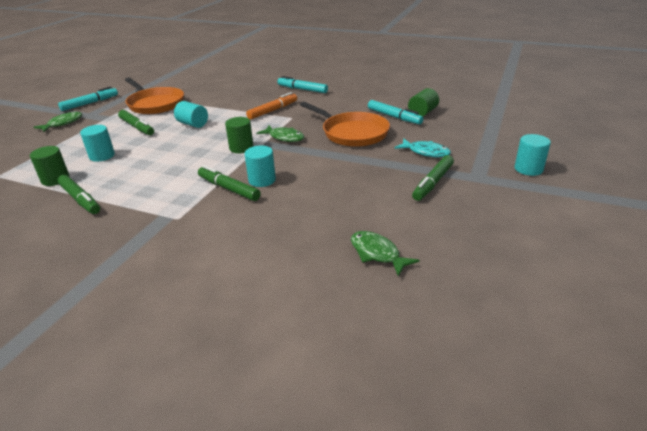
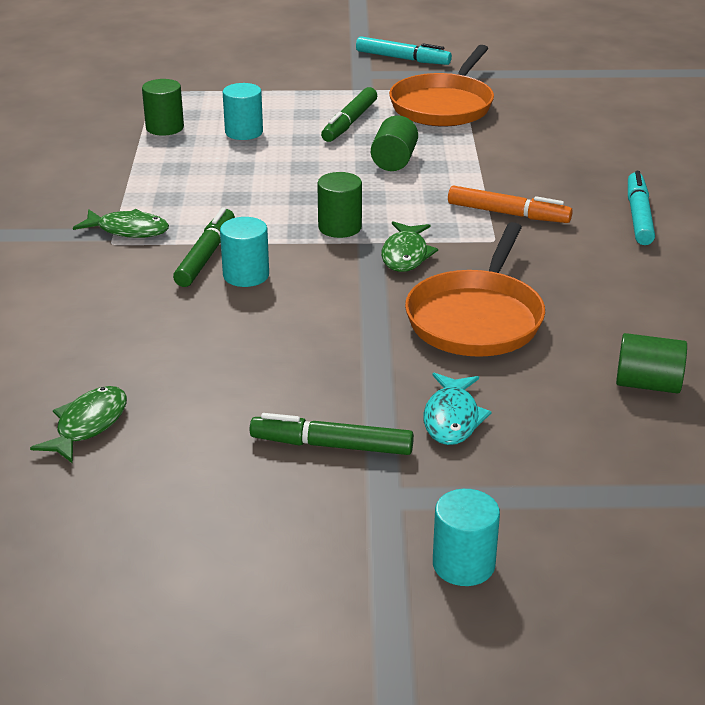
camera: 65 degrees right, 0 degrees up
(63, 123) = (320, 68): green fish -> green fish (128, 230)
(80, 199) = (125, 162): green marker -> none
(193, 124) = (394, 161): turquoise cylinder -> green cylinder
(394, 117) = (593, 351): turquoise marker -> none

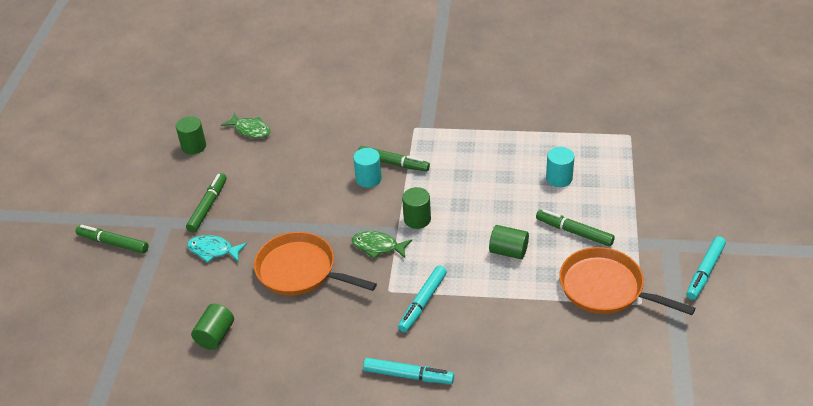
camera: 100 degrees right, 10 degrees up
(128, 230) = (428, 133): green fish -> none
(165, 128) = (567, 142): green cylinder -> green cylinder (194, 146)
(463, 564) = (113, 243): turquoise cylinder -> green marker
(508, 214) = (422, 303): orange marker -> turquoise marker

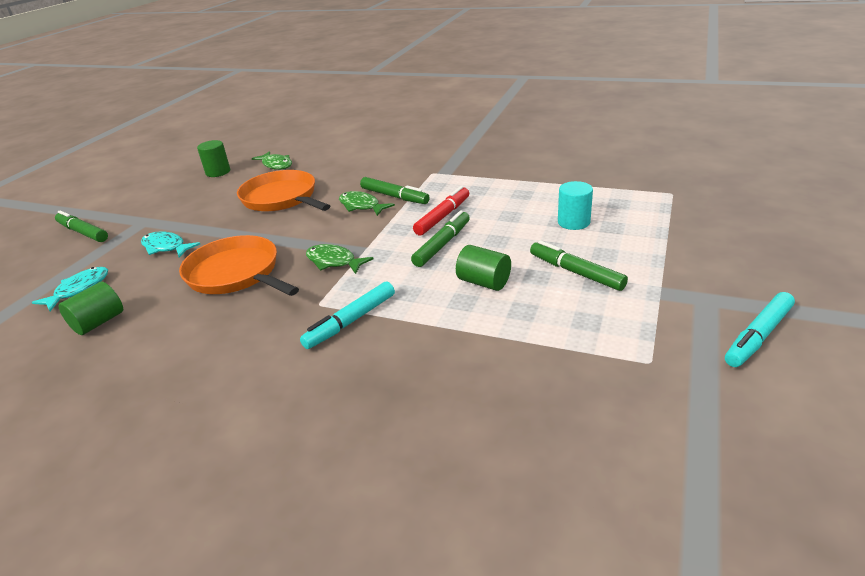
camera: 15 degrees right, 10 degrees down
(168, 307) = (79, 289): none -> turquoise fish
(208, 206) = (192, 213): green marker -> green marker (442, 244)
(368, 179) = (361, 206): turquoise cylinder -> green fish
(408, 375) = (281, 402): turquoise marker -> none
(417, 219) = (392, 242): green cylinder -> none
(448, 184) = (443, 216): none -> red marker
(606, 288) = (601, 337): orange pan -> orange pan (281, 198)

